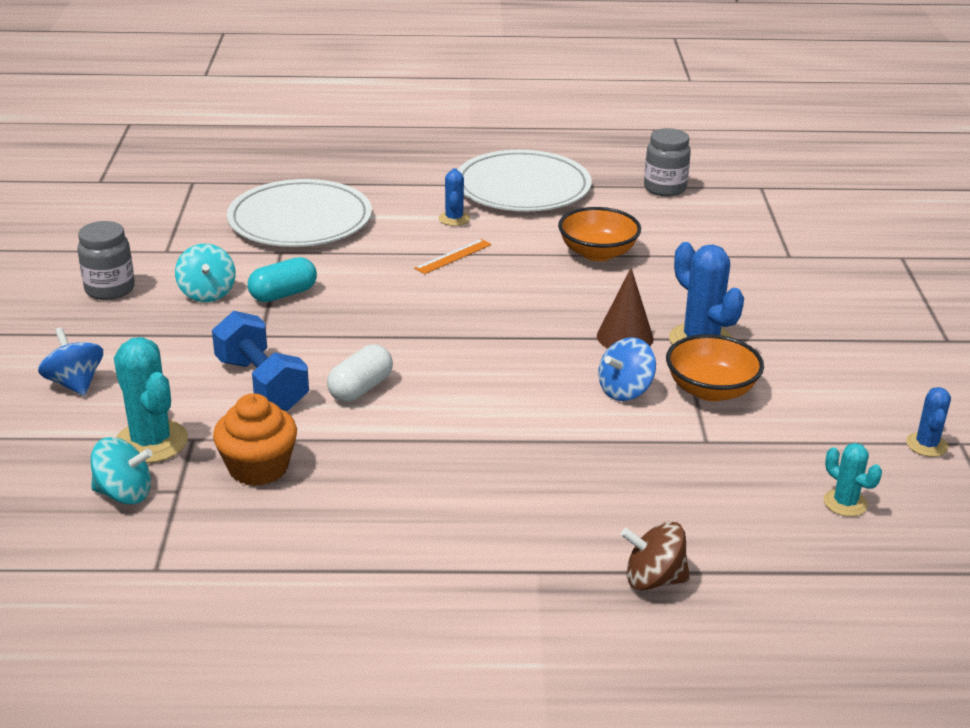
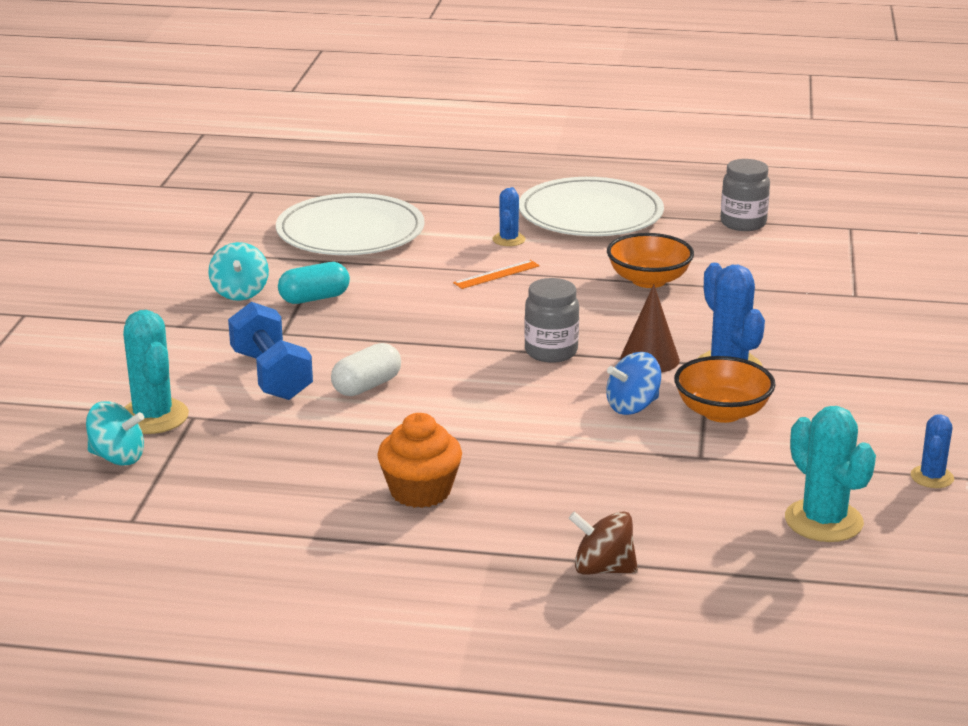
camera: 10 degrees right, 5 degrees down
(75, 383) = (94, 362): blue spinning top -> none
(110, 289) = (146, 283): grey jar -> grey jar (551, 352)
(258, 468) = (248, 446): orange cupcake -> orange cupcake (420, 491)
(845, 503) = (823, 521): turquoise cactus -> turquoise cactus, size x1.75

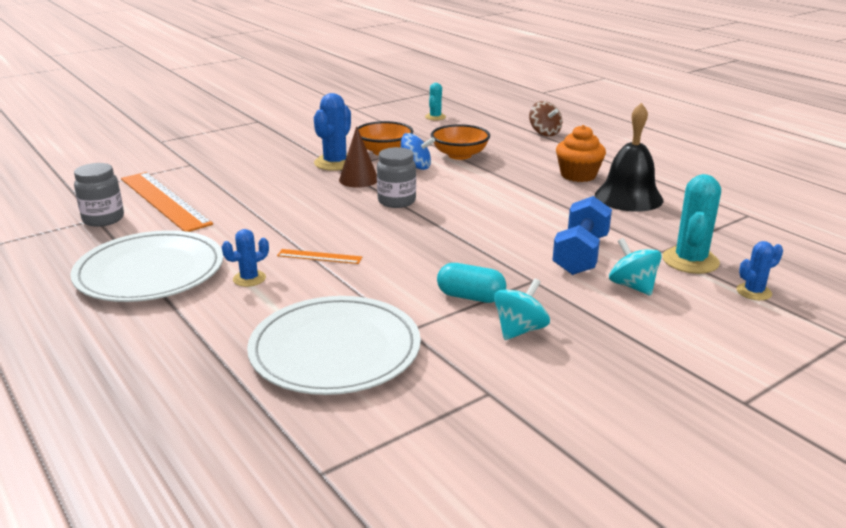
camera: 135 degrees left, 0 degrees up
(117, 457) = (734, 247): turquoise spinning top -> turquoise spinning top (632, 286)
(309, 481) = (628, 197): none -> black bell
(367, 386) = (530, 225): white capsule -> none
(648, 280) = (251, 213): orange bowl -> orange bowl (459, 155)
(751, 255) = (164, 201): none -> orange ruler
(823, 521) = (435, 117): turquoise cactus -> turquoise cactus, size x0.57
(932, 477) = (366, 112): blue cactus -> blue cactus (753, 292)

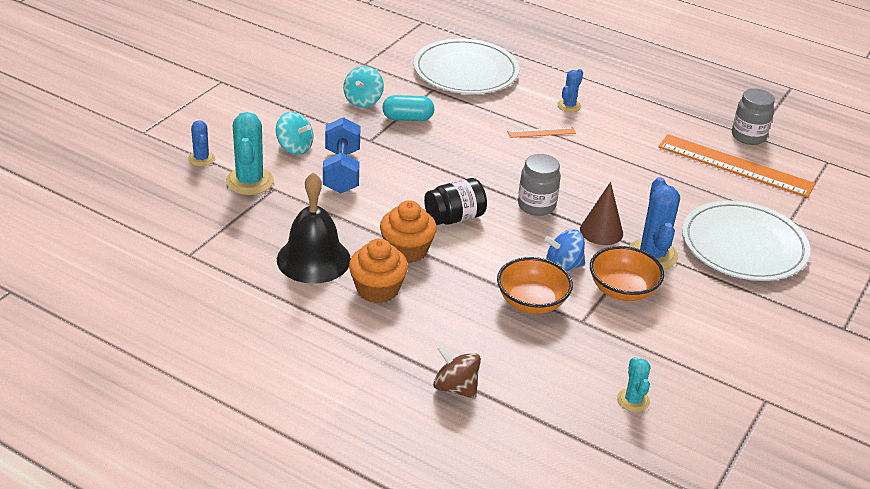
camera: 155 degrees right, 10 degrees up
(150, 271) = (641, 99): white plate -> white plate (743, 245)
(482, 204) = (454, 218): none -> black jar
(541, 191) = (407, 250): none -> orange cupcake
(753, 292) = (201, 159): blue cactus -> blue cactus turned 60 degrees counterclockwise

